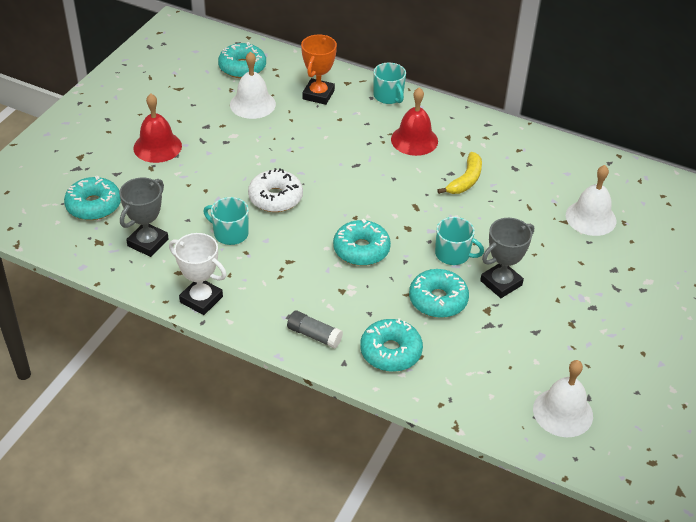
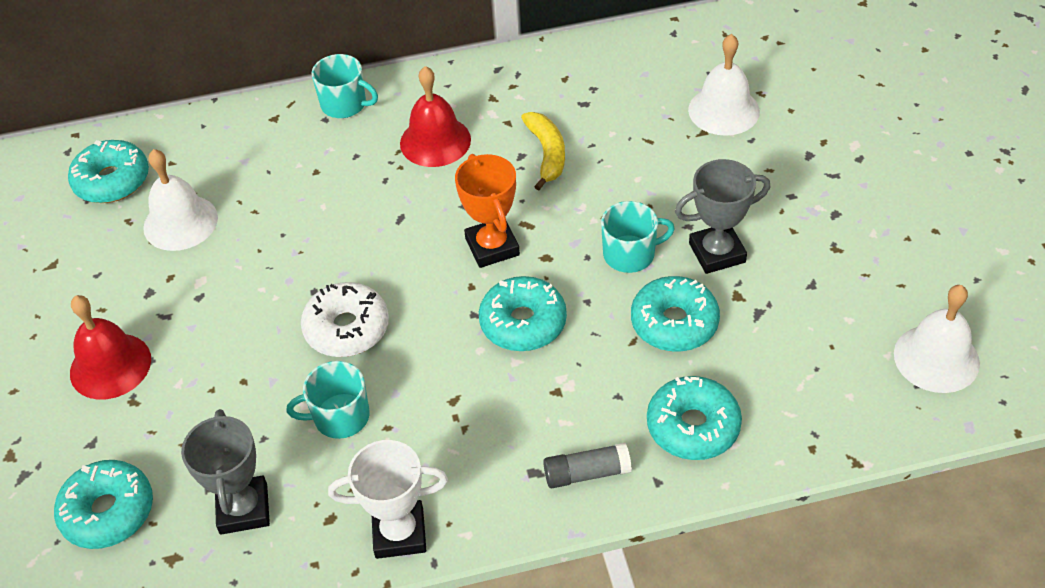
camera: 35 degrees left, 5 degrees up
(318, 95) = (254, 156): orange trophy -> orange trophy (492, 247)
(501, 283) = (717, 253): grey trophy -> grey trophy turned 60 degrees clockwise

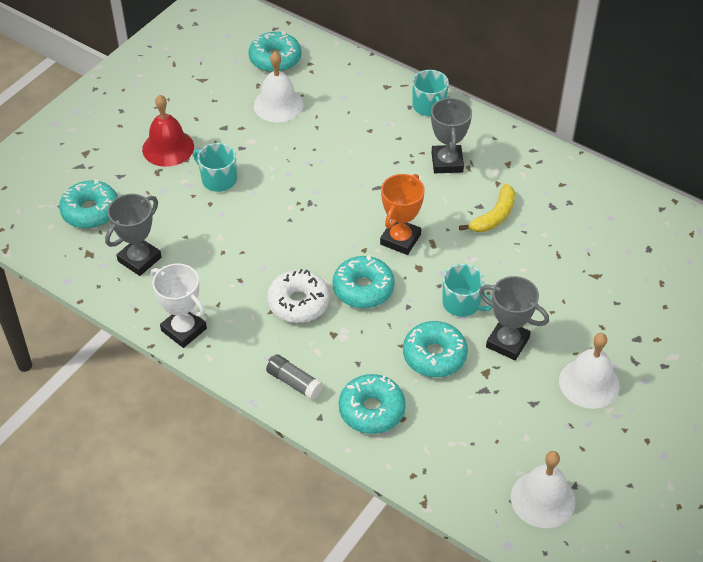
camera: 45 degrees right, 0 degrees up
(340, 417) = (227, 256): turquoise mug -> turquoise mug (218, 179)
(347, 328) = (282, 219): white donut -> white donut (298, 303)
(435, 141) = (447, 162): red bell -> grey trophy
(723, 110) = (625, 274): white bell -> white bell (589, 383)

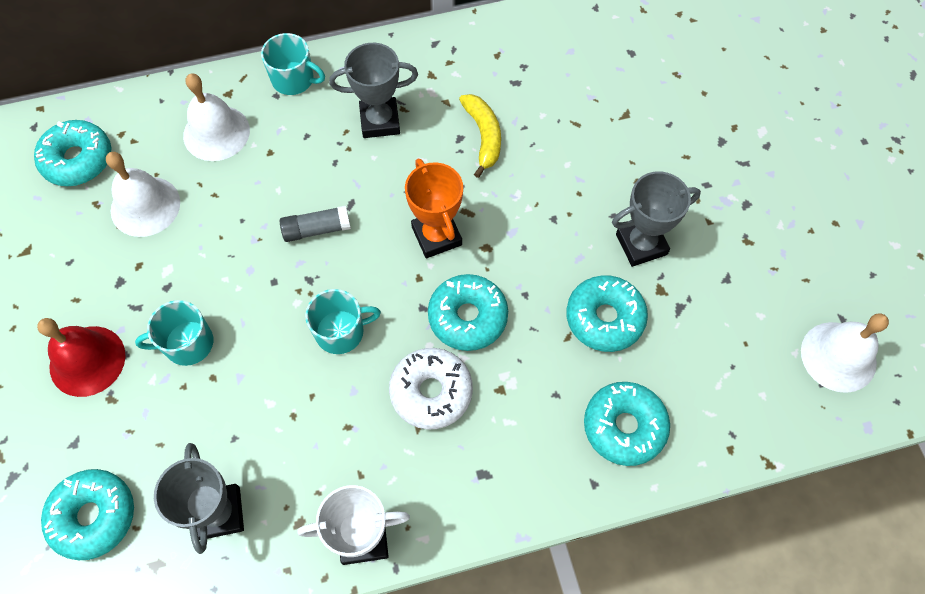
camera: 50 degrees left, 15 degrees up
(294, 383) = (530, 475): grey glue stick -> grey glue stick (317, 229)
(447, 162) = (380, 121): grey trophy -> grey trophy turned 45 degrees counterclockwise
(462, 303) = (563, 245): turquoise mug -> turquoise mug (341, 331)
(589, 383) = (740, 217): white bell -> white bell (216, 133)

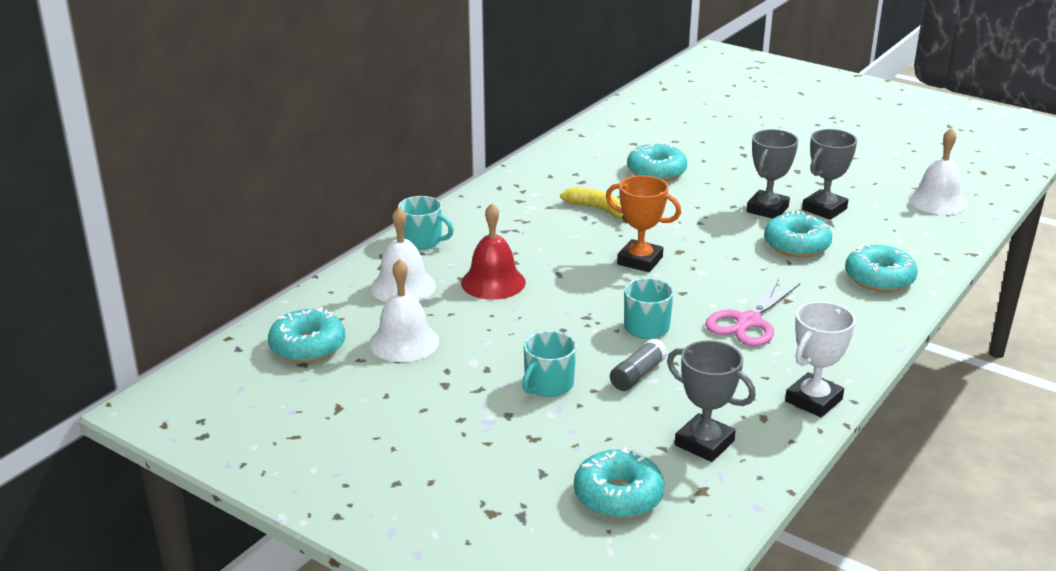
camera: 40 degrees left, 35 degrees down
(87, 360) = (484, 431): red bell -> red bell (493, 282)
(294, 79) = (422, 240): turquoise mug -> turquoise mug turned 45 degrees clockwise
(317, 229) = (554, 294): grey glue stick -> grey glue stick (638, 375)
(380, 121) = (518, 232): grey trophy -> grey trophy (824, 209)
(431, 392) = (748, 322): white donut -> pink scissors
(467, 317) = (717, 282): turquoise donut -> turquoise donut (656, 172)

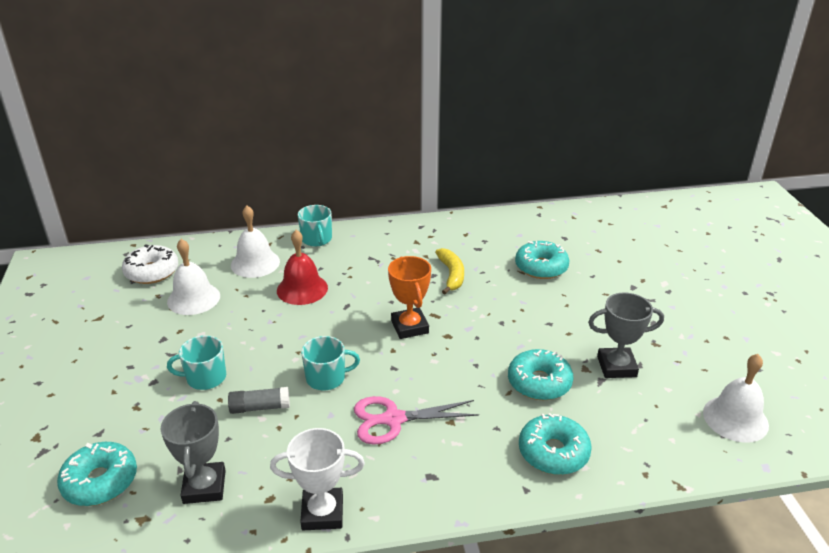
camera: 45 degrees right, 5 degrees up
(308, 346) = (152, 272): turquoise donut -> white donut
(767, 209) = (570, 341): grey trophy -> none

